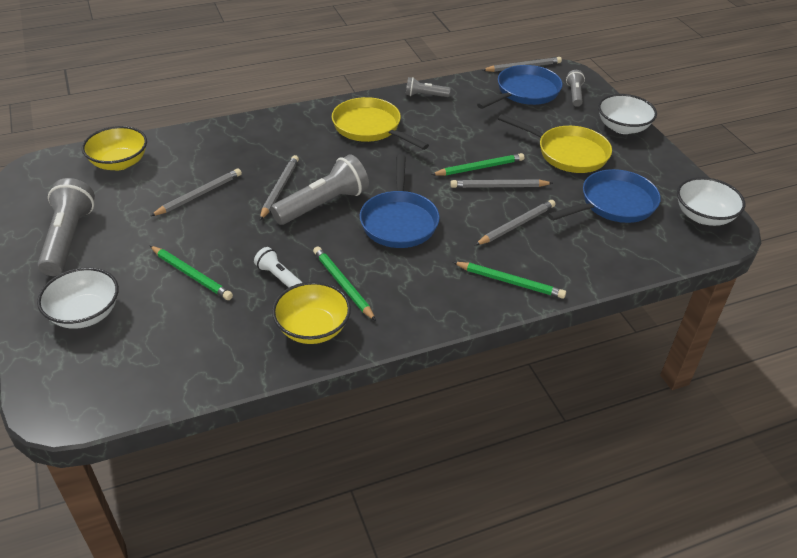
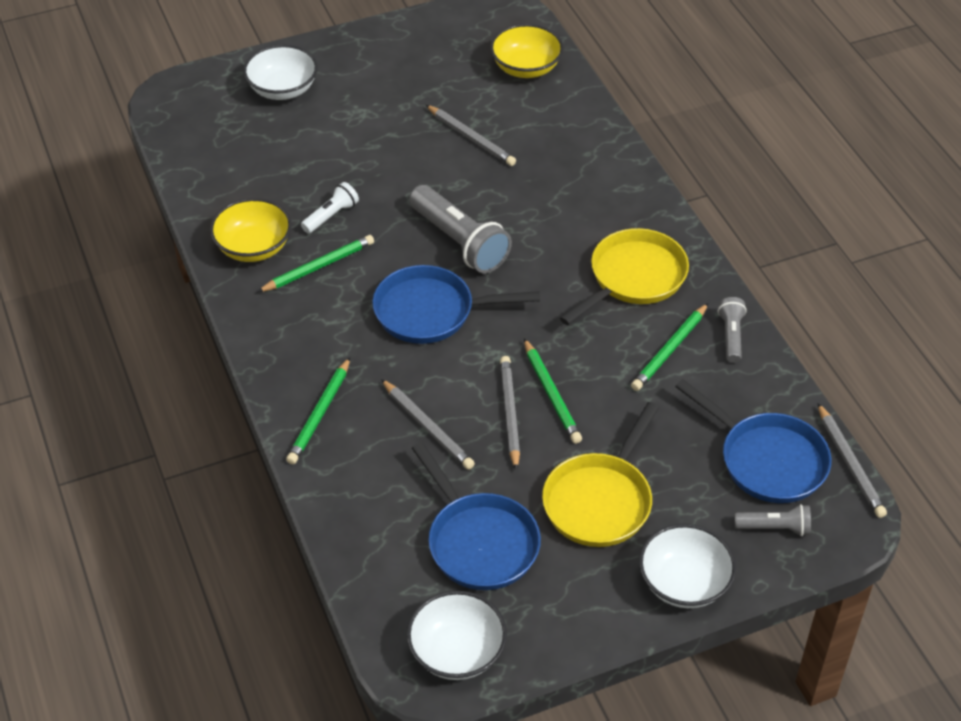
camera: 90 degrees right, 5 degrees up
(68, 239) = (391, 57): grey flashlight -> none
(191, 275) = (336, 151): green pencil -> green pencil (670, 350)
(279, 189) = (487, 202): grey pencil -> none

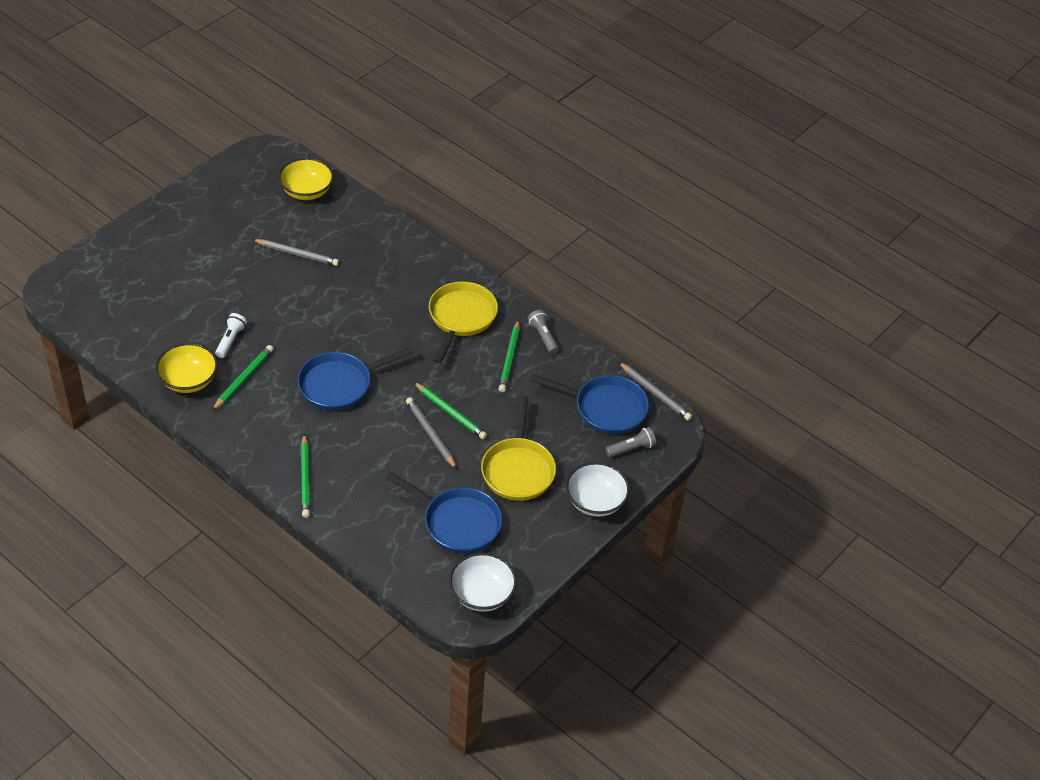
camera: 30 degrees left, 0 degrees up
(282, 89) = (138, 258): white bowl -> none
(428, 427) = (382, 462): grey pencil -> none
(460, 242) = (332, 330): grey flashlight -> none

